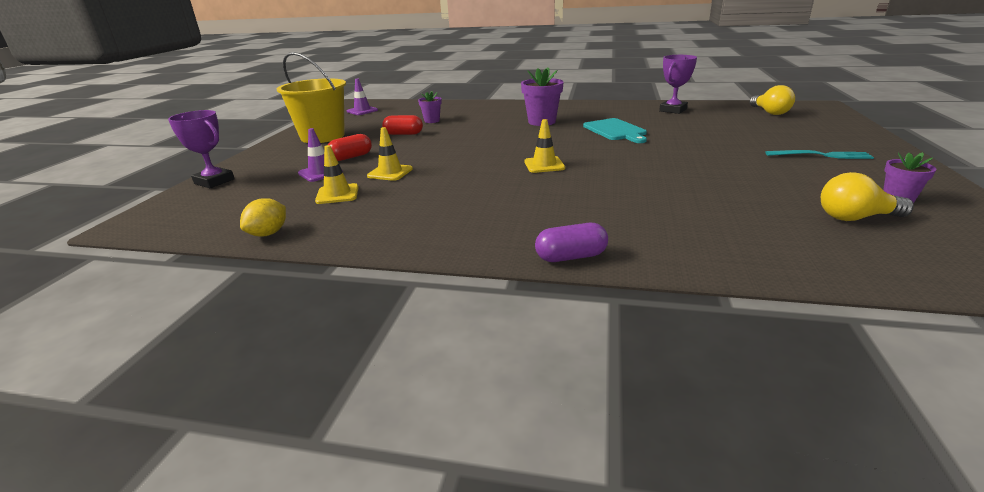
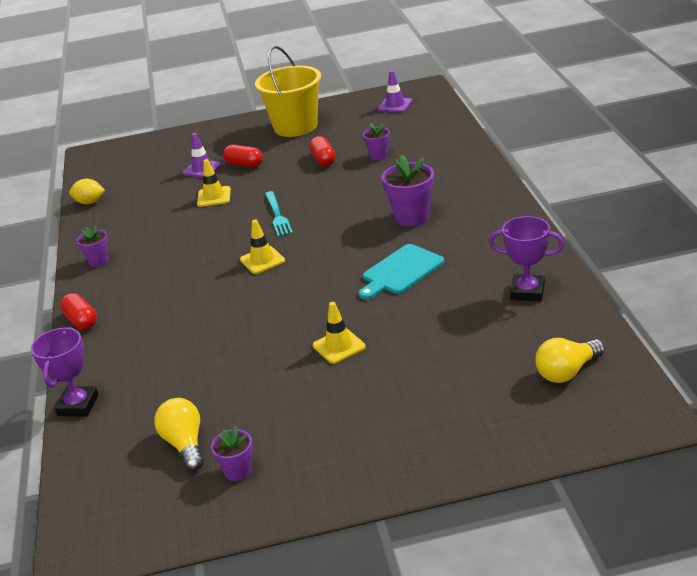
camera: 70 degrees right, 5 degrees up
(214, 181) = (169, 139): purple trophy -> purple trophy (78, 405)
(337, 194) = (161, 195): yellow traffic cone -> yellow traffic cone (339, 346)
(434, 237) = (99, 261): none -> purple flower pot
(571, 257) = (81, 321): purple capsule -> red capsule
(821, 155) = (369, 423): turquoise fork -> turquoise fork (277, 215)

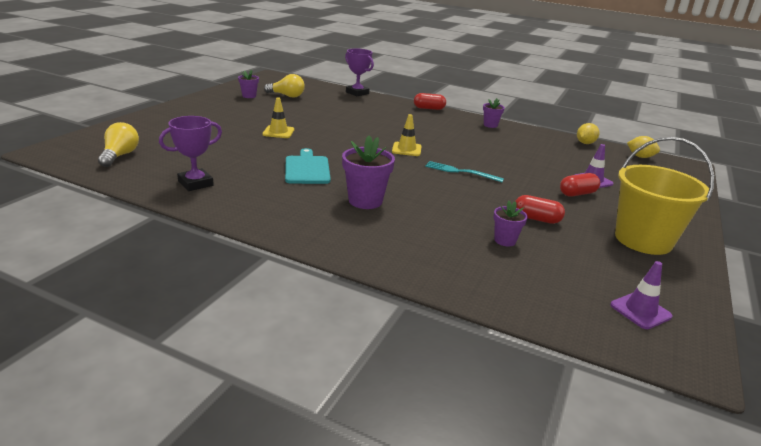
camera: 120 degrees right, 5 degrees down
(96, 172) = (640, 157): none -> yellow lemon
(214, 197) = (530, 168): yellow traffic cone -> none

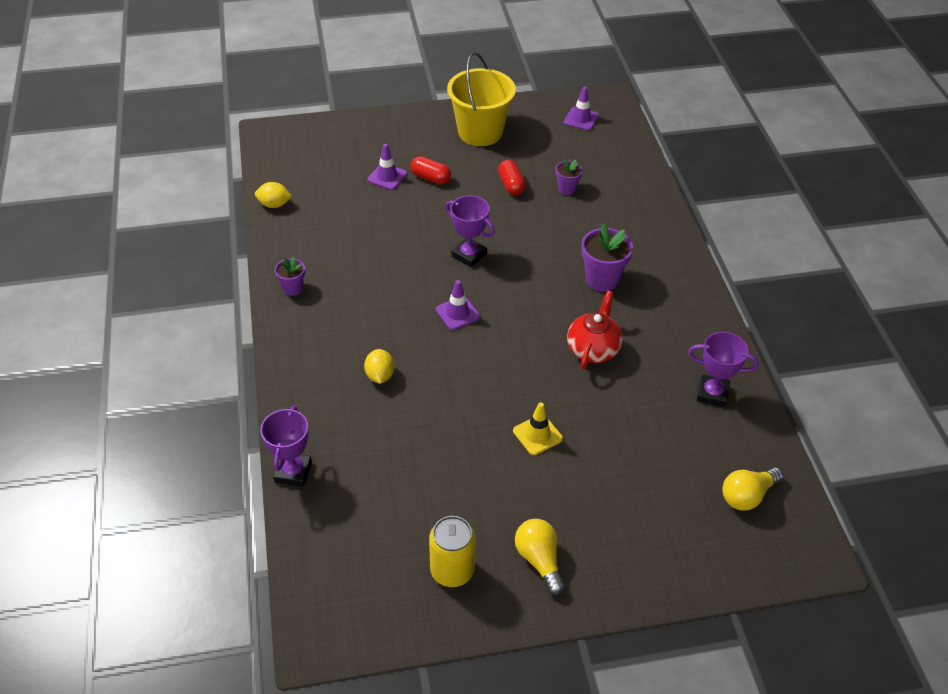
camera: 125 degrees left, 20 degrees up
(249, 96) = (452, 570): purple flower pot -> yellow can
(287, 96) = (400, 532): yellow light bulb -> yellow light bulb (539, 560)
(307, 169) = (593, 349): turquoise cutting board -> red teapot
(406, 149) = (457, 313): yellow traffic cone -> purple traffic cone
(429, 108) = (284, 365): red capsule -> none
(460, 172) = (469, 255): turquoise fork -> purple trophy
(640, 157) = (276, 163): yellow lemon -> yellow lemon (380, 375)

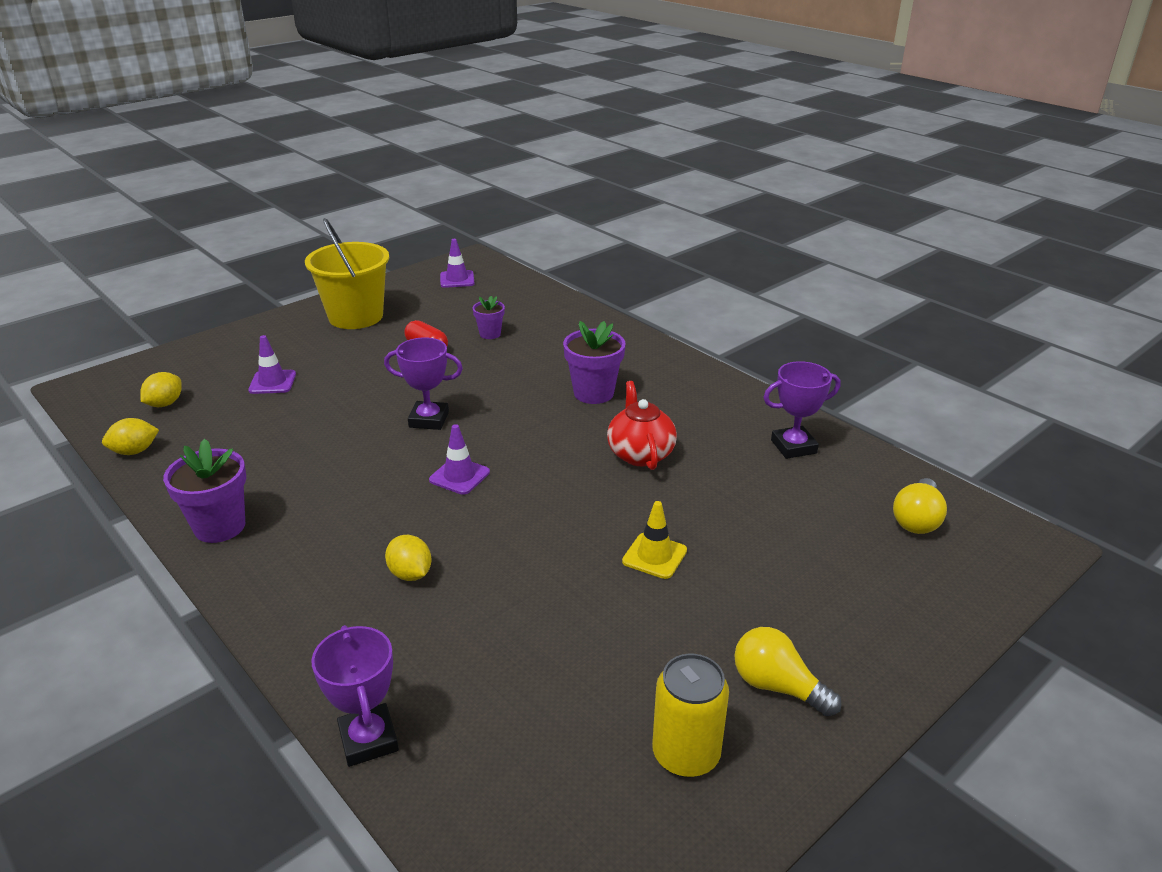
camera: 30 degrees left, 15 degrees down
(293, 288) = (220, 526): purple flower pot -> purple flower pot, size x1.72
(311, 169) = (165, 404): none -> yellow lemon
(431, 178) = (328, 368): red capsule -> none

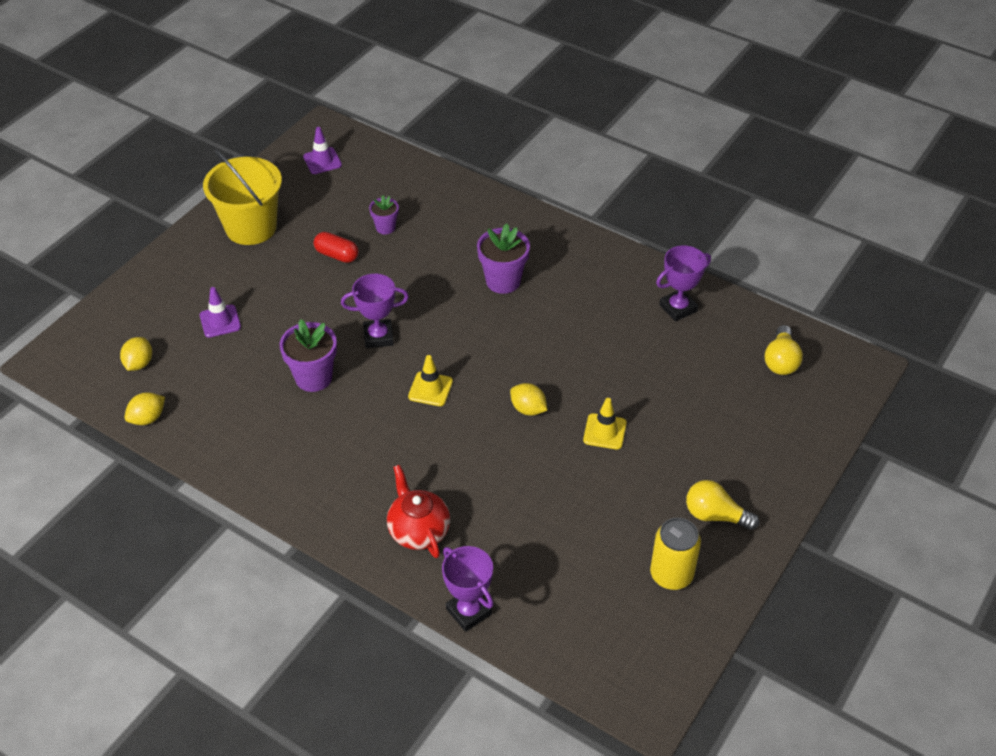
camera: 15 degrees left, 15 degrees up
(220, 526) = (267, 475): purple flower pot -> purple flower pot (313, 378)
(410, 574) = (435, 484): yellow lemon -> yellow lemon (528, 409)
(459, 476) = (430, 389): purple traffic cone -> yellow traffic cone
(640, 454) = (563, 338): red teapot -> red teapot (418, 530)

